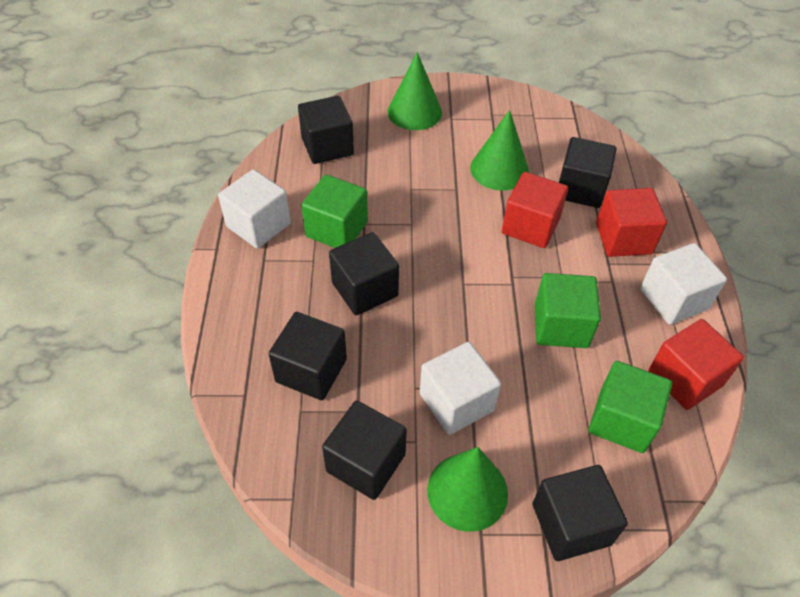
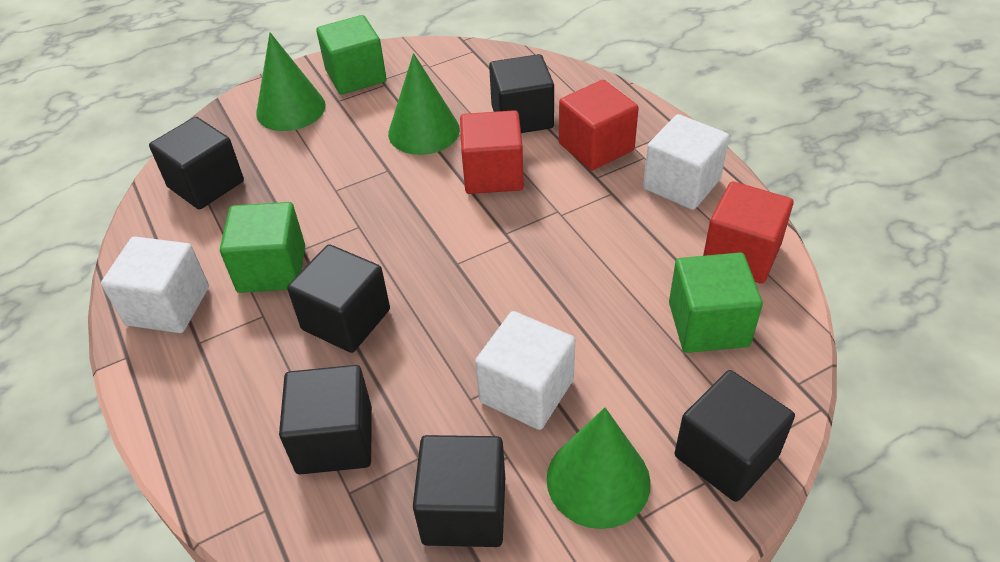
camera: 25 degrees left, 5 degrees down
(561, 326) = (588, 259): green cube -> green cube (356, 76)

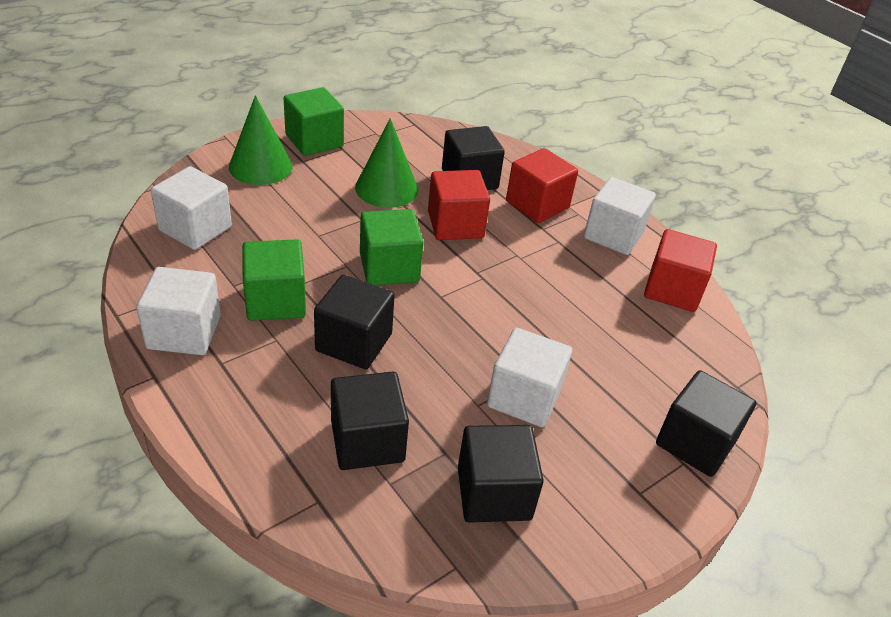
camera: 15 degrees left, 5 degrees down
(206, 184) = (195, 228): black cube -> white cube
(598, 480) = (599, 465): green cone -> none
(708, 324) = (659, 343): green cube -> green cube (389, 267)

